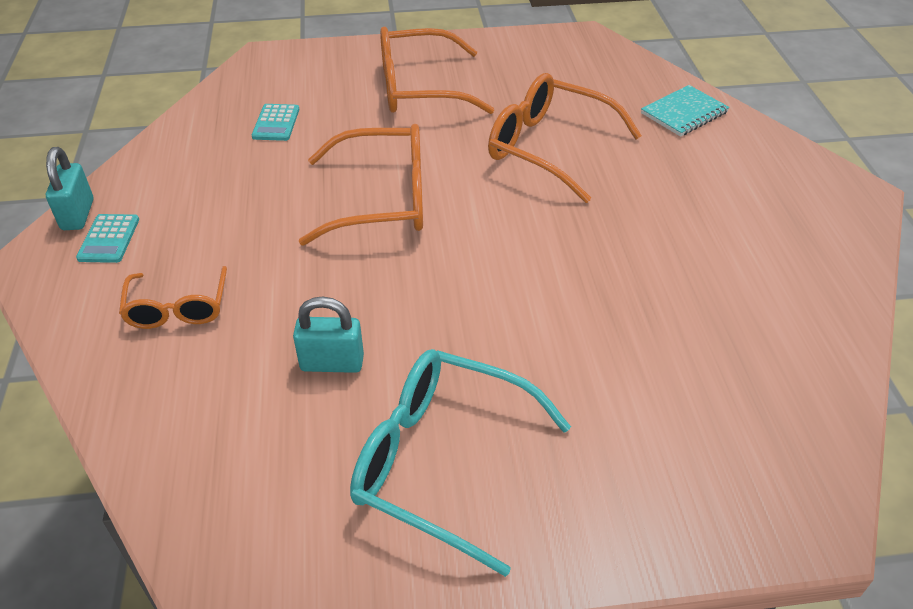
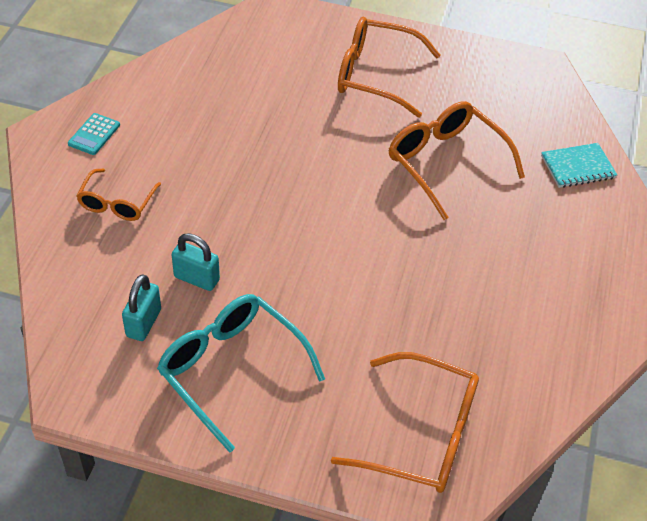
camera: 20 degrees right, 5 degrees up
(78, 215) = (81, 108): turquoise padlock -> turquoise padlock (143, 323)
(276, 123) = (250, 73): turquoise calculator -> none
(381, 200) = (293, 166): orange glasses -> orange glasses (420, 434)

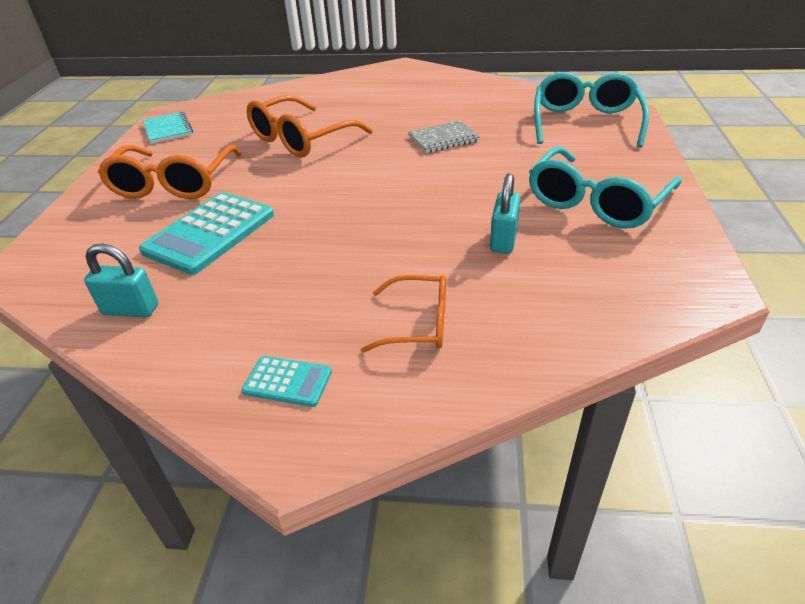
camera: 95 degrees left, 10 degrees down
(143, 323) = (583, 261): turquoise padlock -> turquoise padlock (131, 310)
(282, 99) = (210, 233): none -> turquoise calculator
(413, 280) = (443, 139): none -> grey notebook
(420, 434) = (585, 122): orange glasses -> turquoise glasses
(577, 167) = (296, 94): turquoise notebook -> turquoise notebook (168, 129)

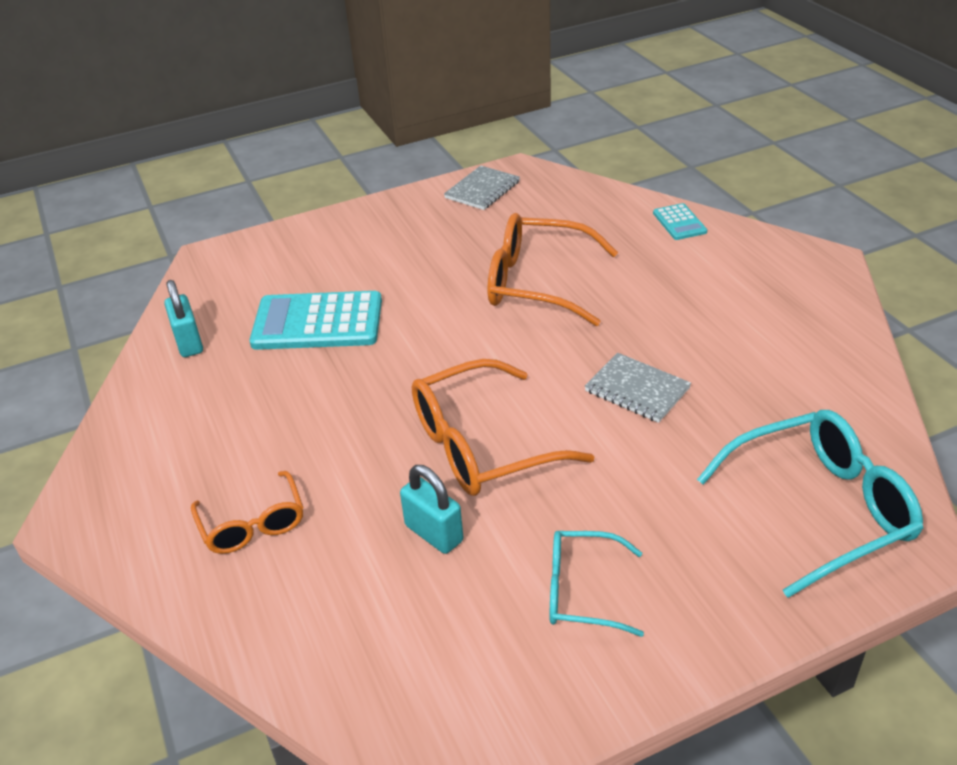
camera: 60 degrees right, 0 degrees up
(168, 129) = (482, 190): turquoise notebook -> grey notebook
(174, 183) = (385, 254): orange glasses -> orange glasses (483, 445)
(287, 382) = (142, 477): turquoise calculator -> turquoise calculator (679, 222)
(503, 240) = (434, 533): turquoise padlock -> turquoise padlock turned 60 degrees clockwise
(596, 202) = (583, 591): turquoise glasses -> turquoise glasses, size x0.59

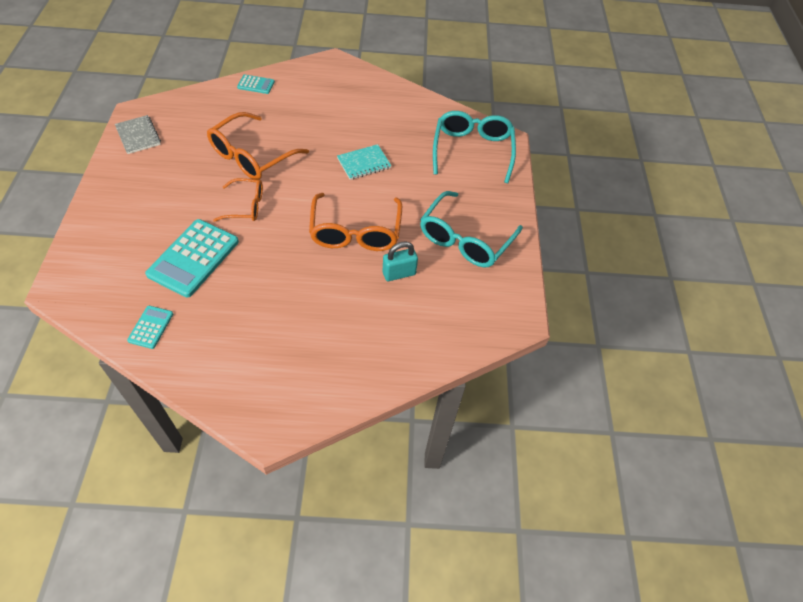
camera: 70 degrees left, 15 degrees up
(189, 343) = (151, 327): turquoise padlock -> turquoise calculator
(252, 523) = (339, 343): orange glasses -> orange glasses (245, 206)
(583, 591) = (465, 239): turquoise glasses -> turquoise glasses, size x1.69
(637, 390) = (364, 163): grey notebook -> turquoise notebook

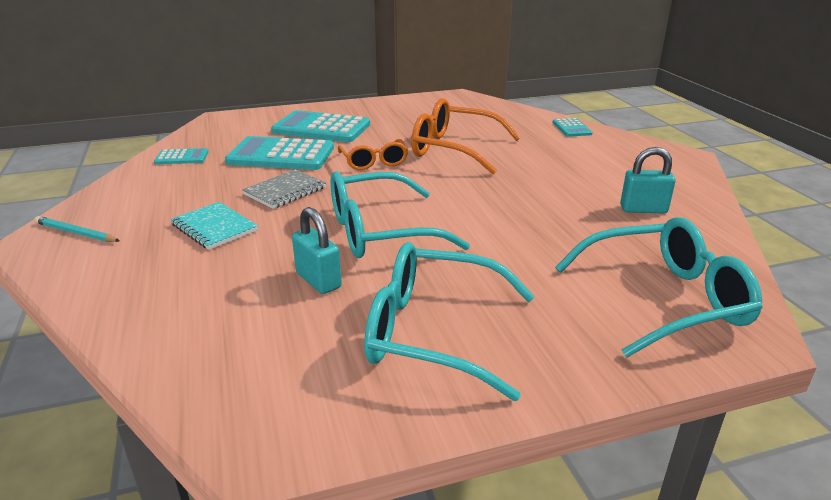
camera: 75 degrees right, 25 degrees down
(138, 136) = (429, 102): grey notebook -> grey notebook (285, 191)
(148, 220) = (321, 128): none -> turquoise calculator
(268, 402) = (76, 233): none -> turquoise pencil
(355, 231) = (380, 231): orange glasses -> turquoise glasses
(364, 163) = (516, 212): turquoise notebook -> turquoise notebook (214, 228)
(389, 113) = (643, 209): none -> turquoise padlock

